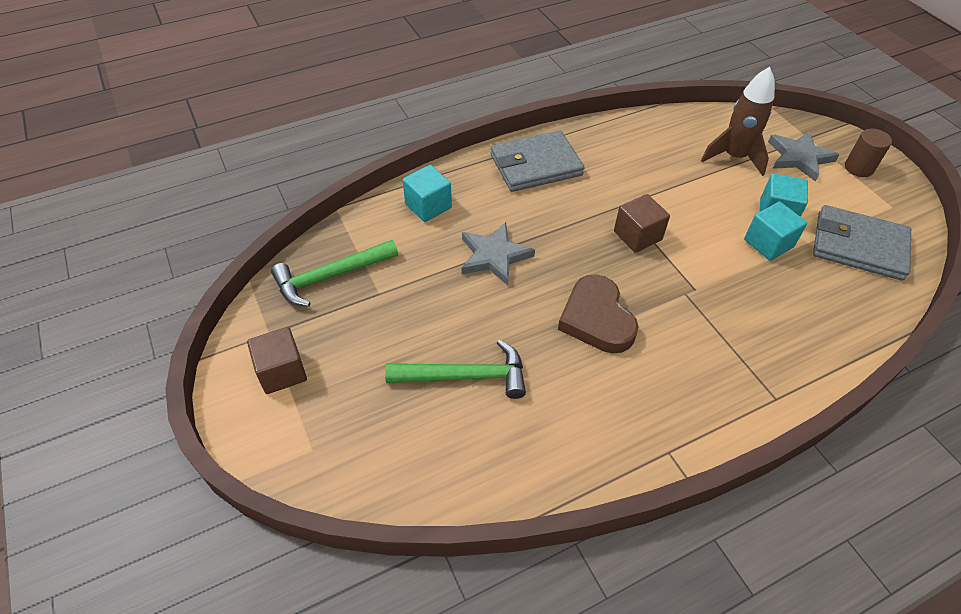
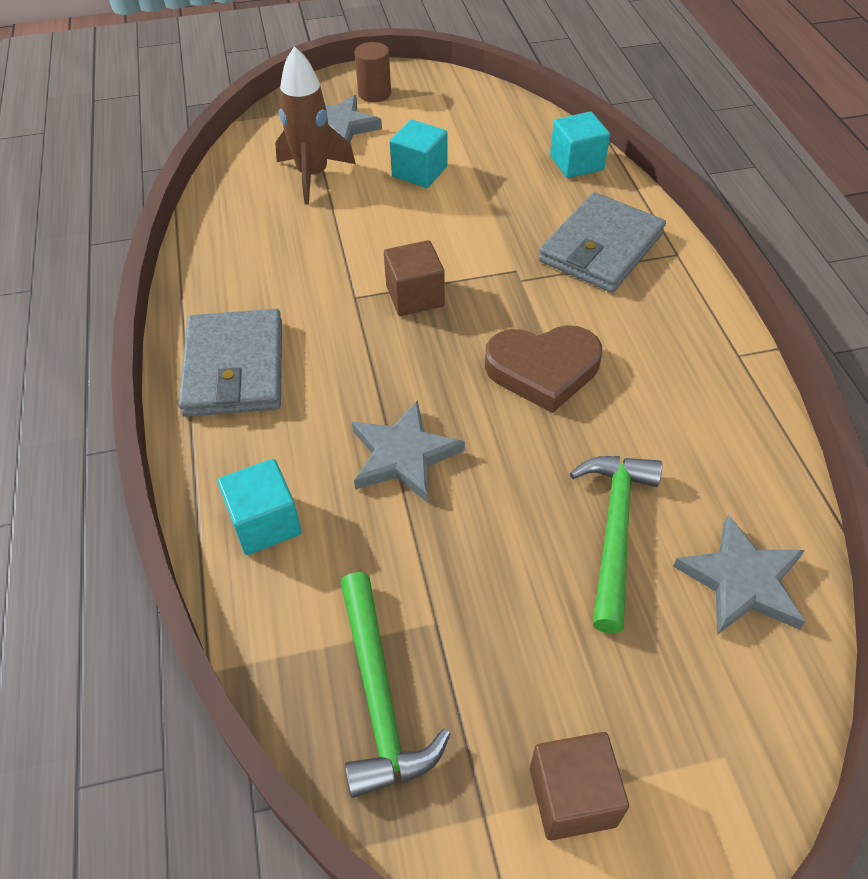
camera: 75 degrees left, 0 degrees up
(442, 457) = (742, 580): none -> grey star
(768, 243) = (464, 192): turquoise cube -> turquoise cube (576, 163)
(858, 246) = (488, 132): grey wallet -> grey wallet (601, 248)

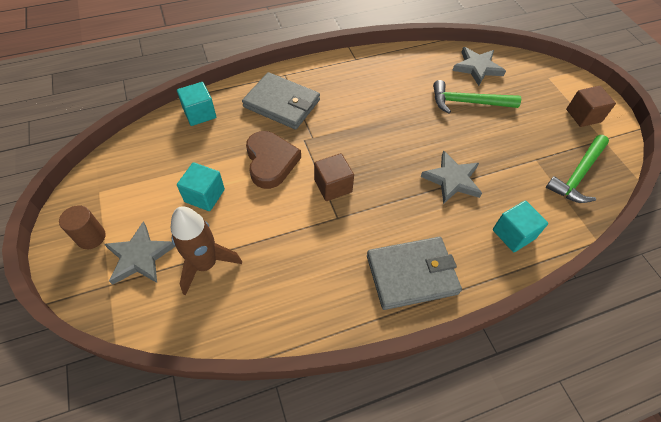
camera: 100 degrees left, 5 degrees up
(379, 697) = (577, 175): green hammer -> green hammer turned 150 degrees clockwise
(543, 370) = (380, 126): brown heart -> brown heart (271, 162)

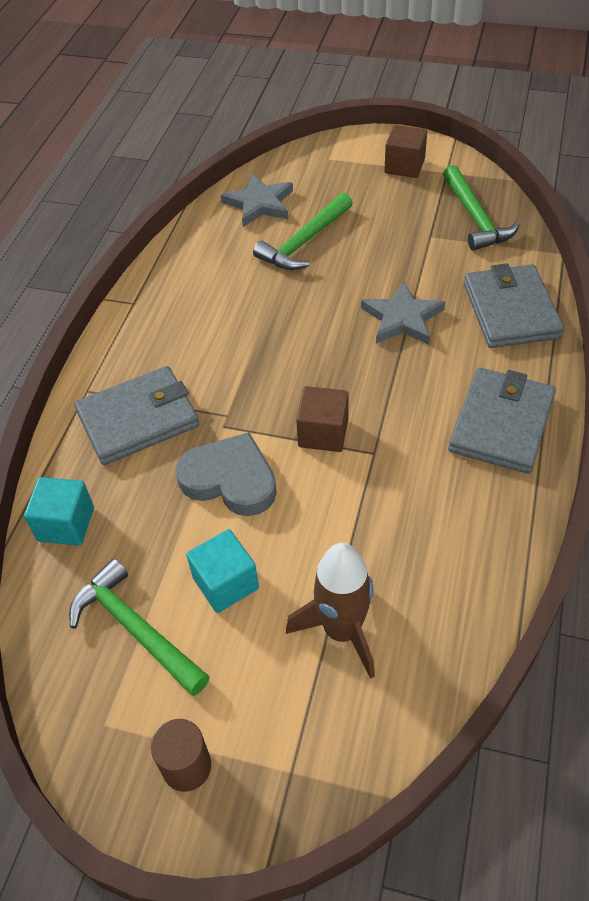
camera: 50 degrees left, 5 degrees down
(140, 256) = (271, 710): grey star -> none
(157, 173) = (135, 628): none -> green hammer
(271, 162) = (230, 479): brown heart -> grey heart
(513, 234) = (510, 310): turquoise cube -> grey wallet

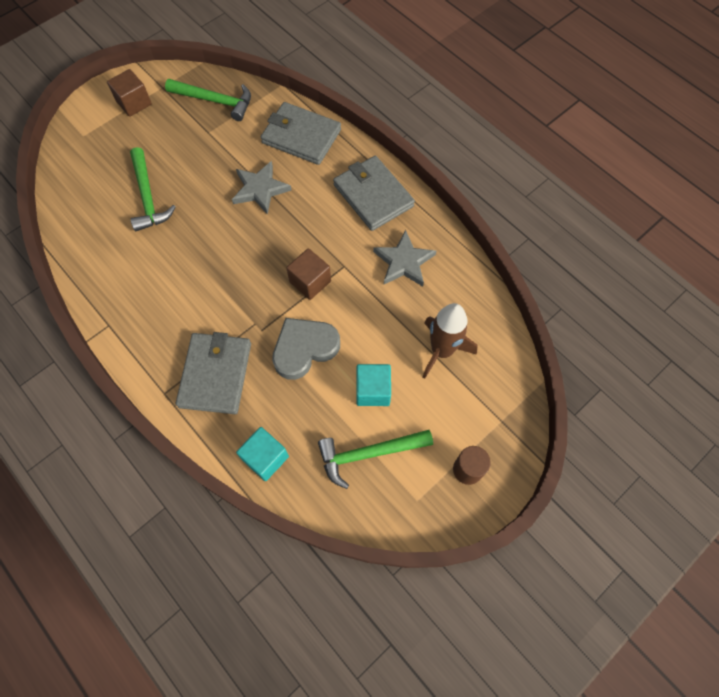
camera: 60 degrees left, 15 degrees up
(259, 204) = (86, 199): grey star -> grey star (404, 262)

